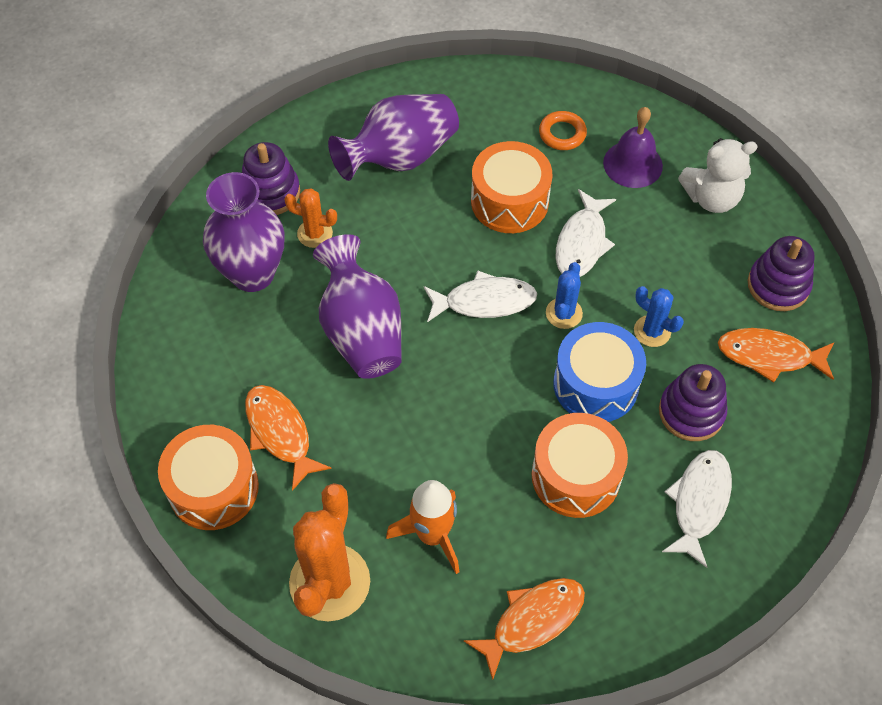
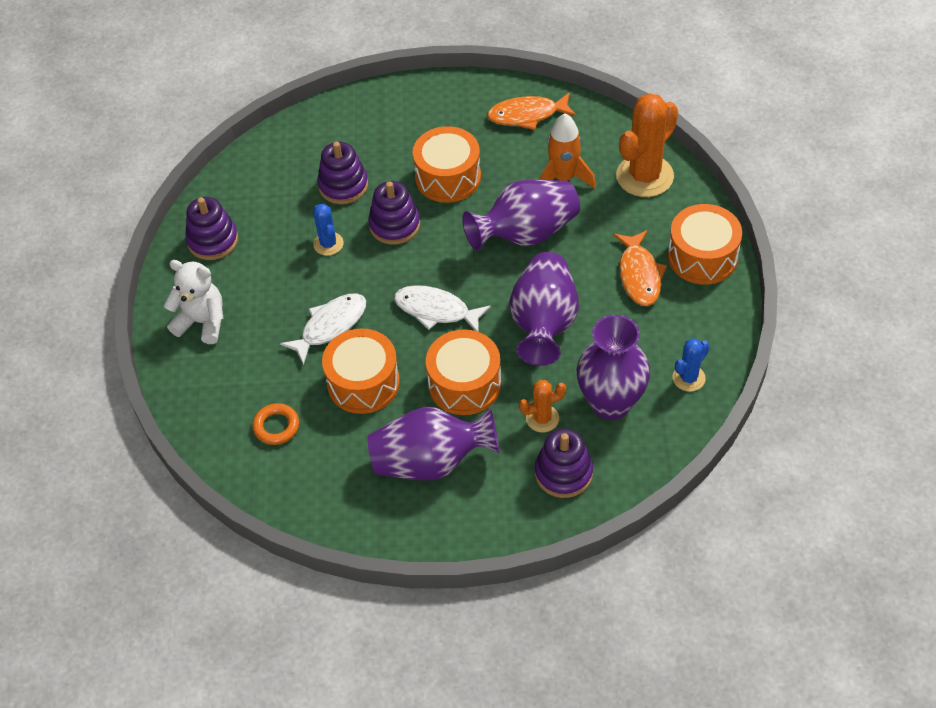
camera: 150 degrees left, 5 degrees down
(315, 233) = (542, 418): orange cactus -> orange cactus turned 60 degrees counterclockwise
(409, 237) = (464, 384): none -> orange drum
(438, 434) = (525, 234): none -> purple vase
(564, 313) = (382, 279): blue cactus -> blue cactus (688, 378)
(595, 384) = (394, 225): blue drum -> purple stacking toy
(633, 164) = (239, 375): purple bell -> none
(699, 503) = (380, 136): white fish -> none
(769, 356) = (261, 199): orange fish -> none

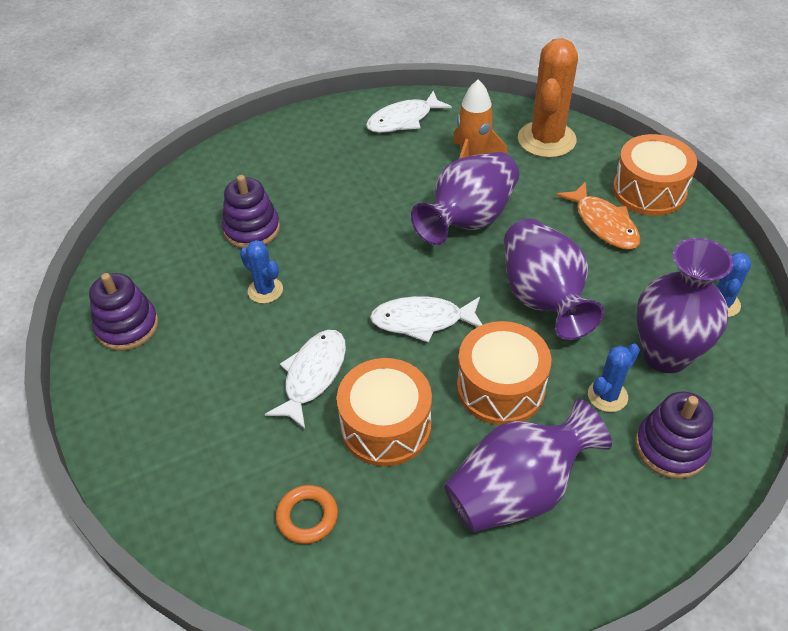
camera: 25 degrees left, 5 degrees down
(202, 322) = (154, 421): white teddy bear -> none
(394, 225) = (328, 251): purple stacking toy -> none
(448, 177) = (358, 192): orange drum -> none
(527, 115) = (403, 120): orange fish -> white fish
(542, 418) = (607, 396): orange cactus -> blue cactus

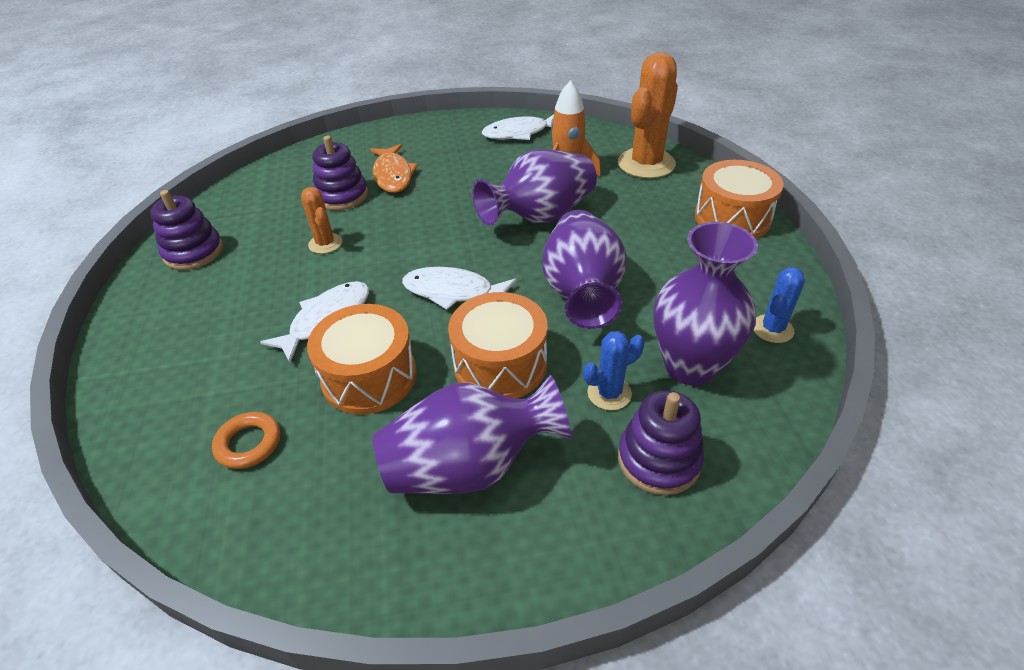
camera: 15 degrees right, 5 degrees down
(265, 290) = (325, 243): blue cactus -> orange cactus
(603, 224) = (672, 238): orange fish -> orange fish (393, 175)

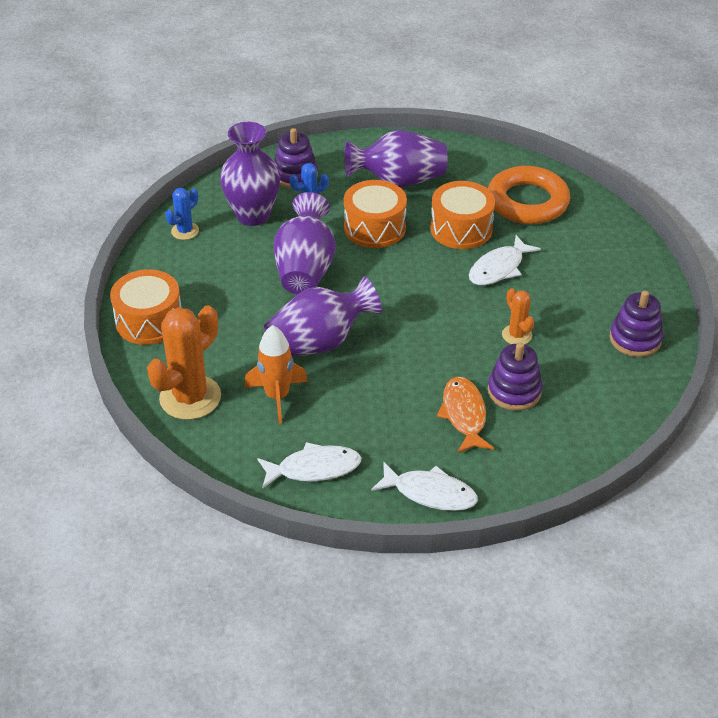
camera: 175 degrees left, 0 degrees up
(248, 443) = (527, 202): orange ring -> orange ring, size x2.15
(453, 291) = (403, 279): white fish -> white fish (430, 493)

